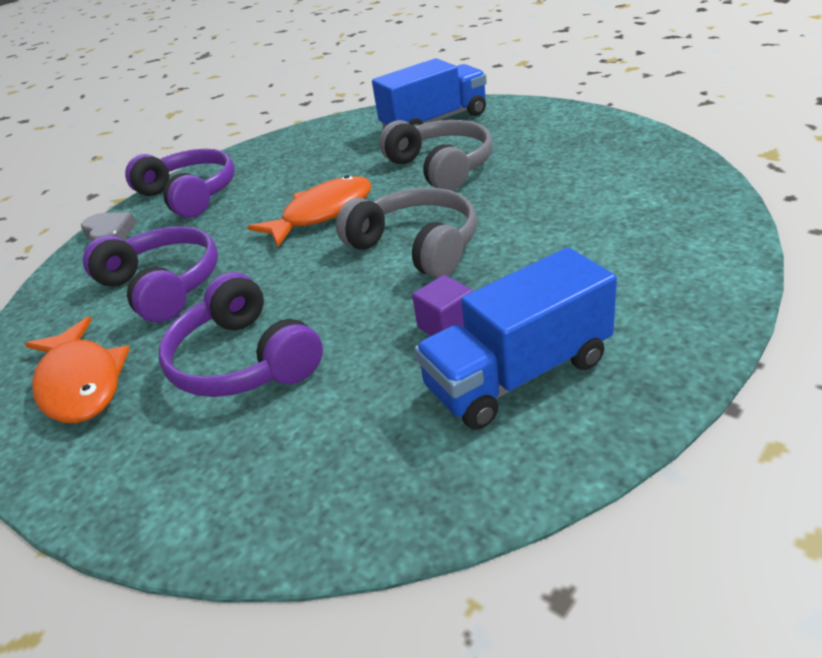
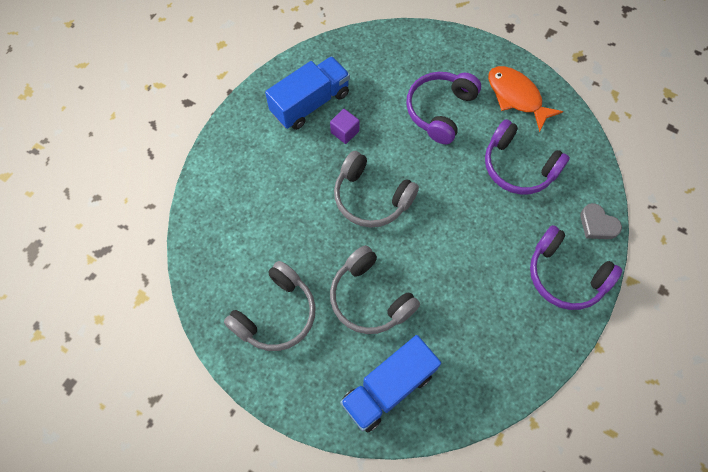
camera: 165 degrees right, 30 degrees up
(243, 360) = (440, 110): purple headphones -> purple headphones turned 105 degrees counterclockwise
(322, 213) = (445, 239): orange fish -> none
(566, 150) = (276, 314): none -> grey headphones

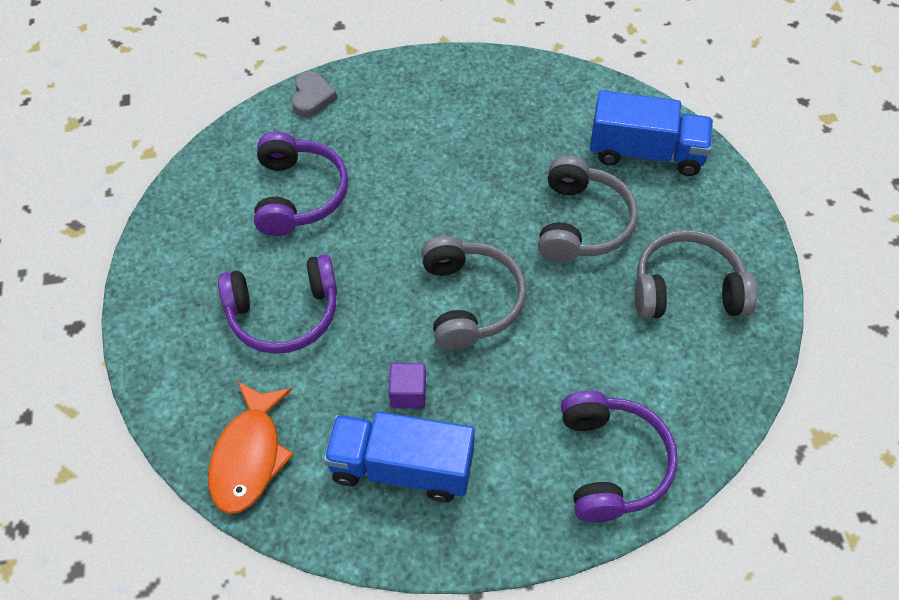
camera: 130 degrees left, 10 degrees down
(516, 97) = (196, 251): orange fish -> orange fish (249, 456)
(565, 275) = (395, 93): purple headphones -> purple headphones (612, 463)

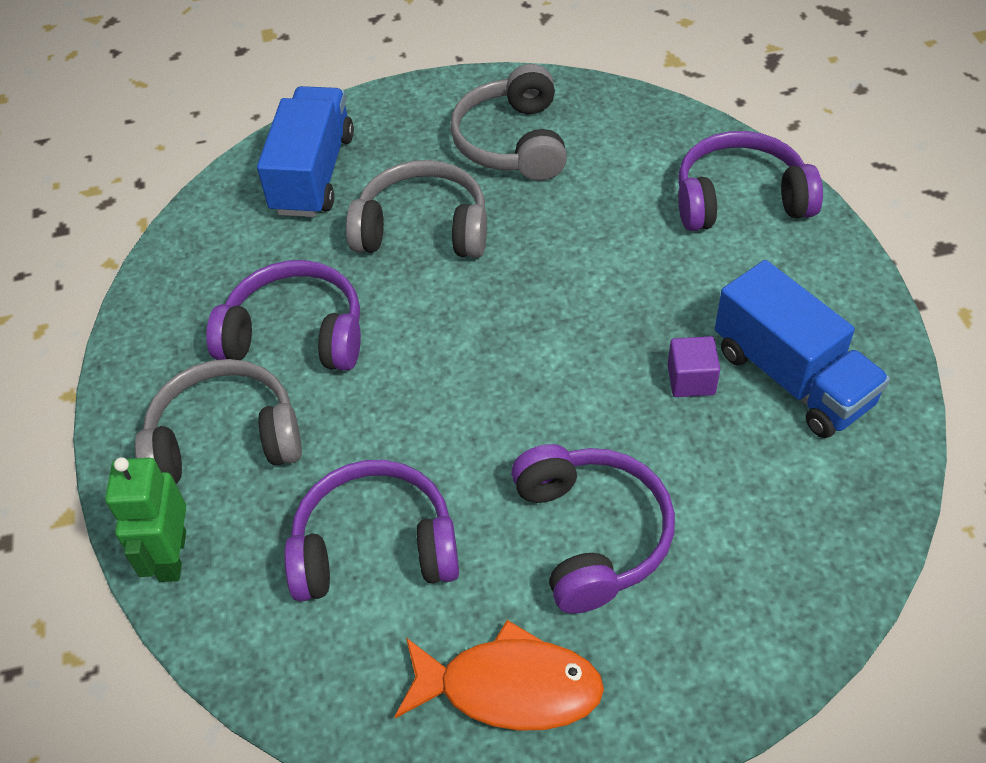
camera: 90 degrees left, 5 degrees down
(249, 456) = (818, 542): orange fish -> orange fish (509, 687)
(312, 97) = (172, 556): grey heart -> green robot
(401, 468) = (792, 377): blue truck -> blue truck turned 45 degrees counterclockwise
(470, 301) = (548, 328): grey headphones -> grey headphones (225, 439)
(480, 148) = (296, 334): none -> purple headphones

